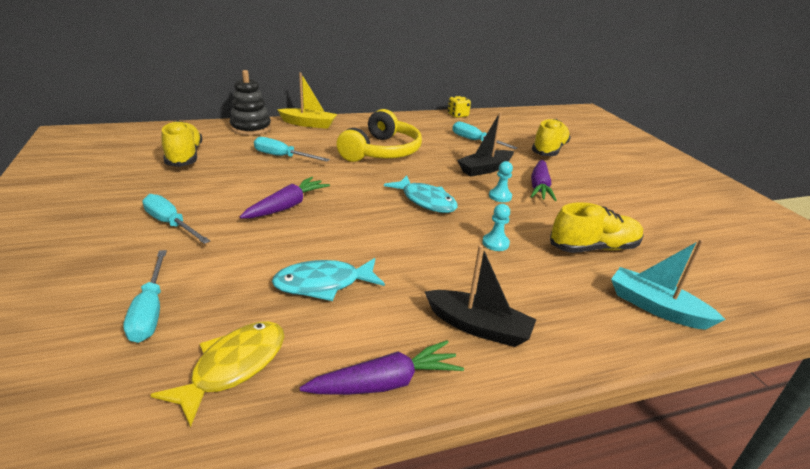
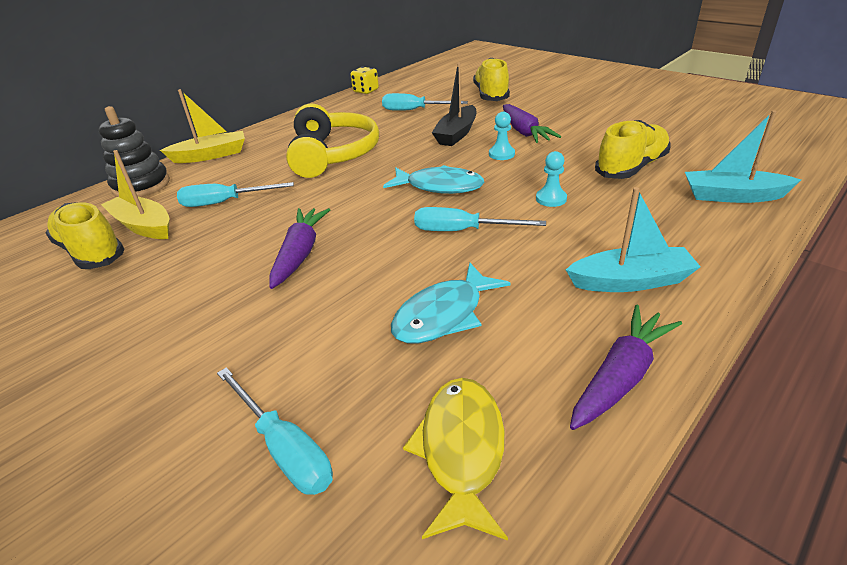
camera: 25 degrees left, 5 degrees up
(171, 224) = (178, 337): turquoise screwdriver -> turquoise screwdriver (462, 231)
(225, 153) = (143, 226): none -> yellow boat
(478, 327) = (630, 281): black boat -> turquoise boat

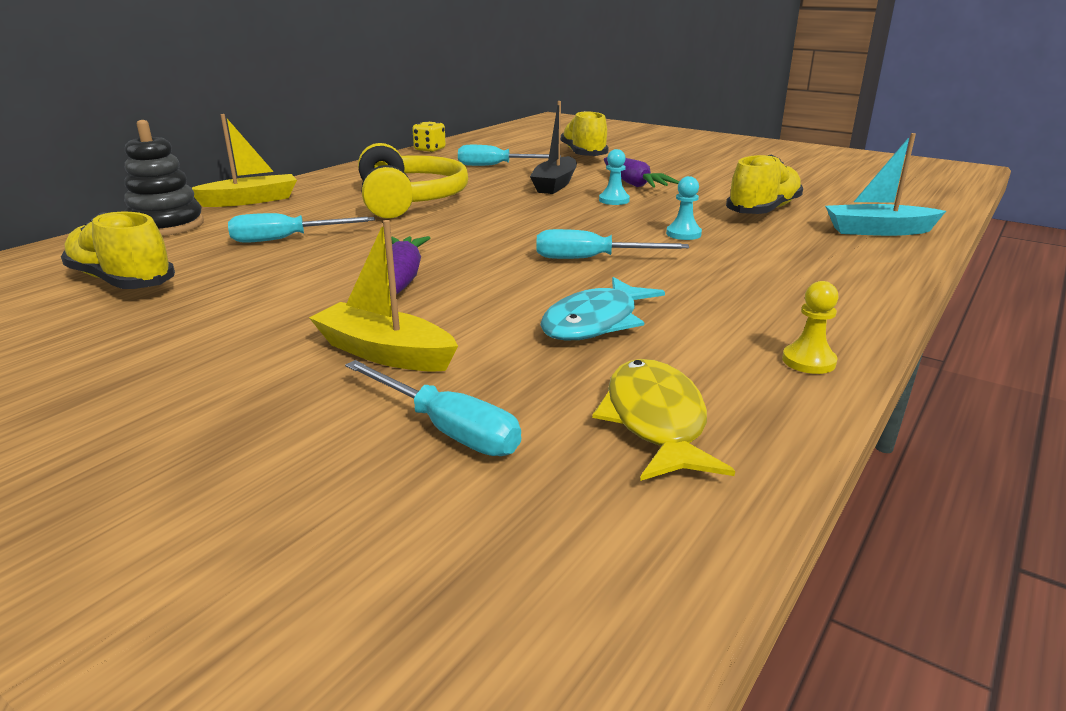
camera: 10 degrees left, 10 degrees down
(143, 226) = (185, 259): yellow boat -> yellow boat (385, 353)
(439, 186) = (551, 225): turquoise fish -> none
(621, 376) = (808, 361): purple carrot -> yellow pawn
(630, 281) = (793, 293): turquoise boat -> none

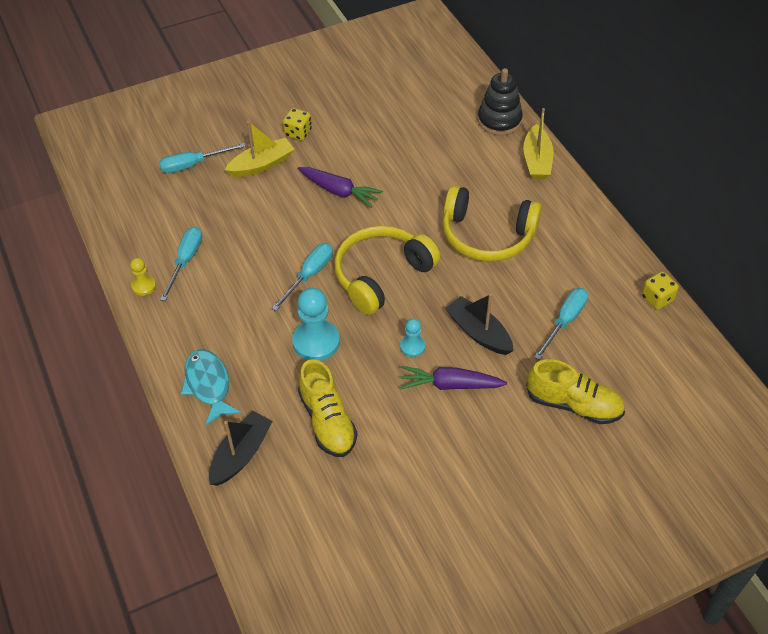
camera: 120 degrees right, 25 degrees up
(122, 281) = (409, 101): yellow shoe -> none
(260, 346) = (298, 133): none -> yellow dice
(286, 239) = (437, 163): turquoise screwdriver -> turquoise screwdriver (185, 261)
(536, 227) = (382, 275): none -> yellow headphones
(595, 322) = (234, 238): turquoise fish -> turquoise fish (208, 385)
(655, 421) = (150, 216): yellow fish -> none
(683, 234) = (316, 342): turquoise pawn -> turquoise pawn, size x1.88
(878, 231) = (241, 454): turquoise boat -> black boat

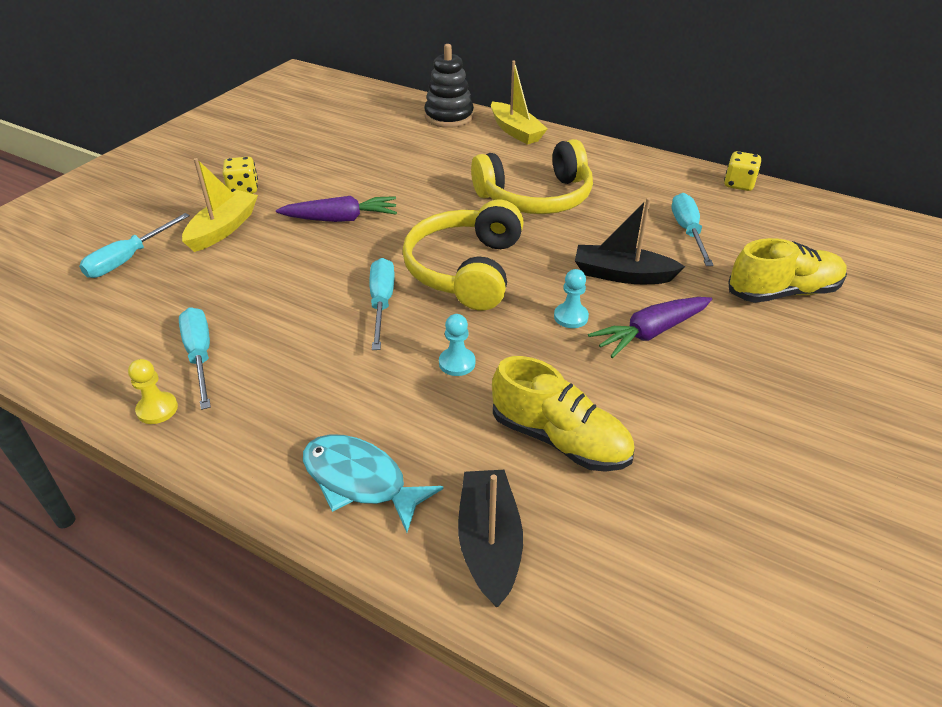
camera: 35 degrees left, 10 degrees down
(316, 342) = (457, 363): turquoise pawn -> turquoise pawn, size x0.53

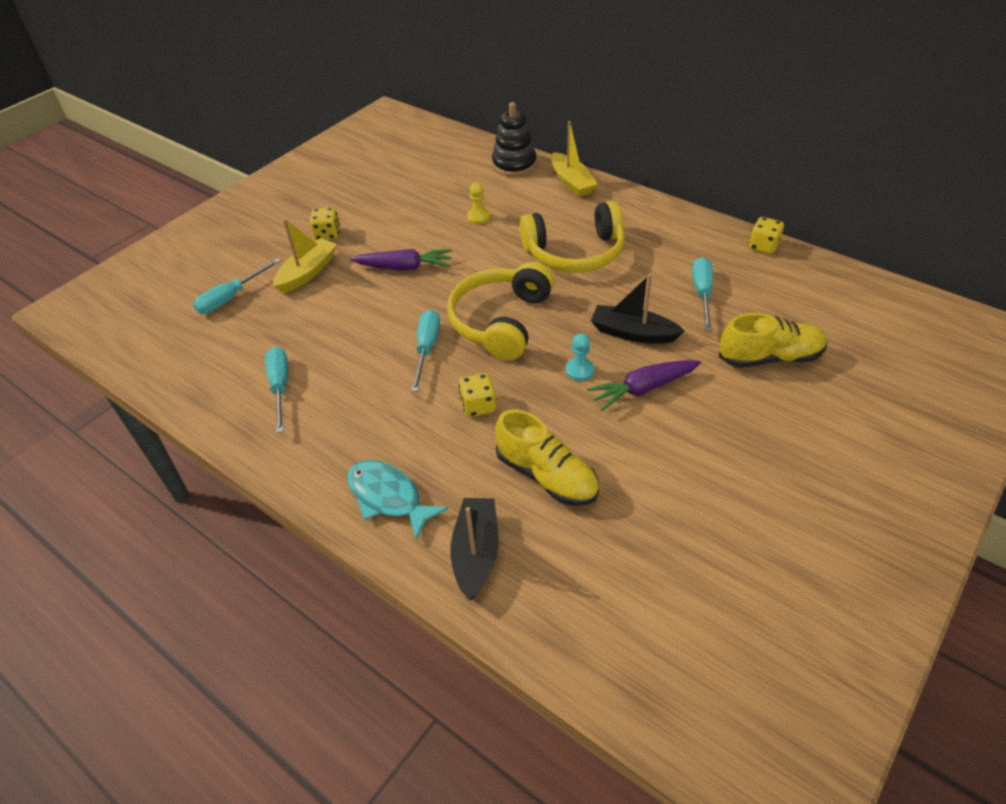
camera: 10 degrees right, 5 degrees up
(157, 409) = (245, 429): yellow pawn -> yellow pawn (478, 217)
(457, 363) = (478, 406): turquoise pawn -> yellow dice

